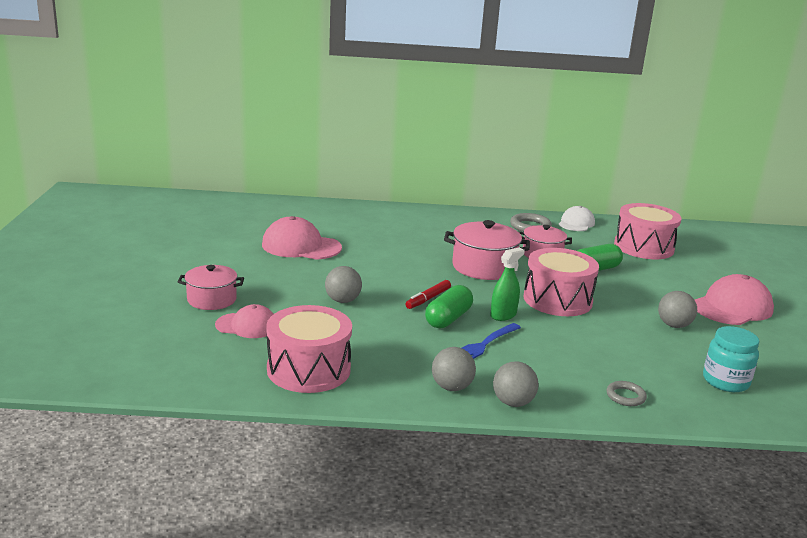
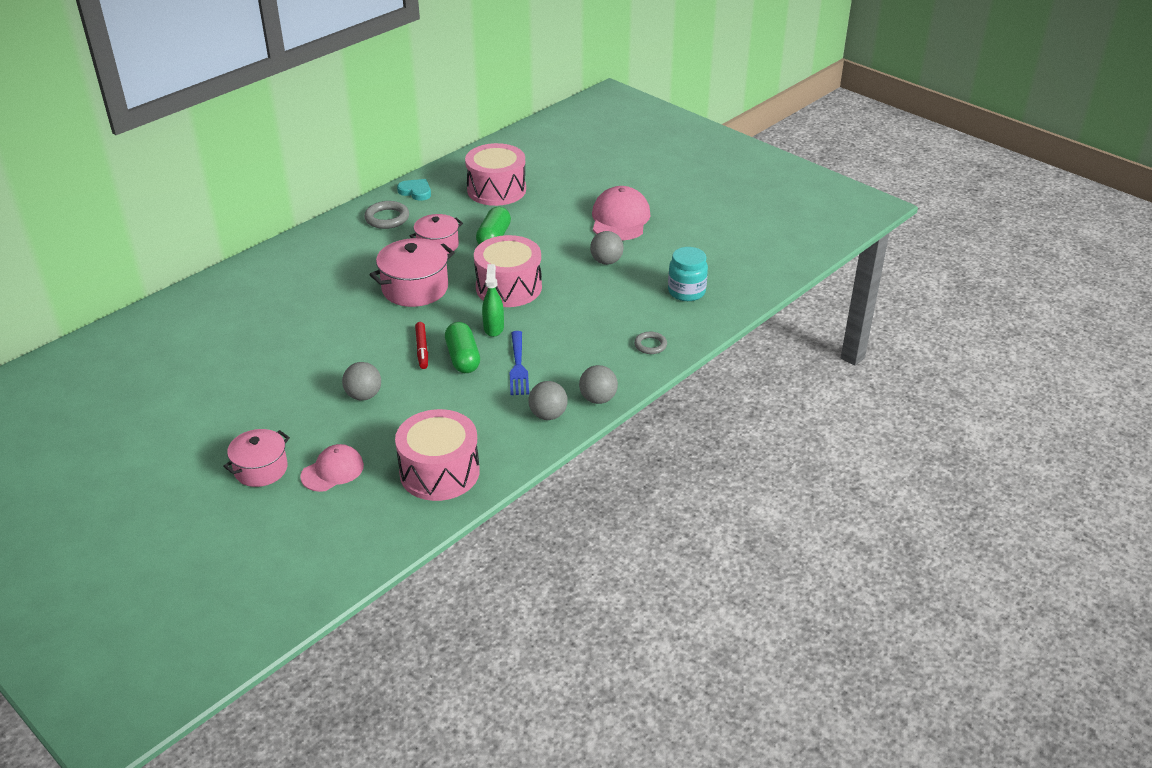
camera: 45 degrees left, 15 degrees up
(301, 246) = (237, 364): pink cap -> none
(576, 223) = (416, 192): white cap -> turquoise heart

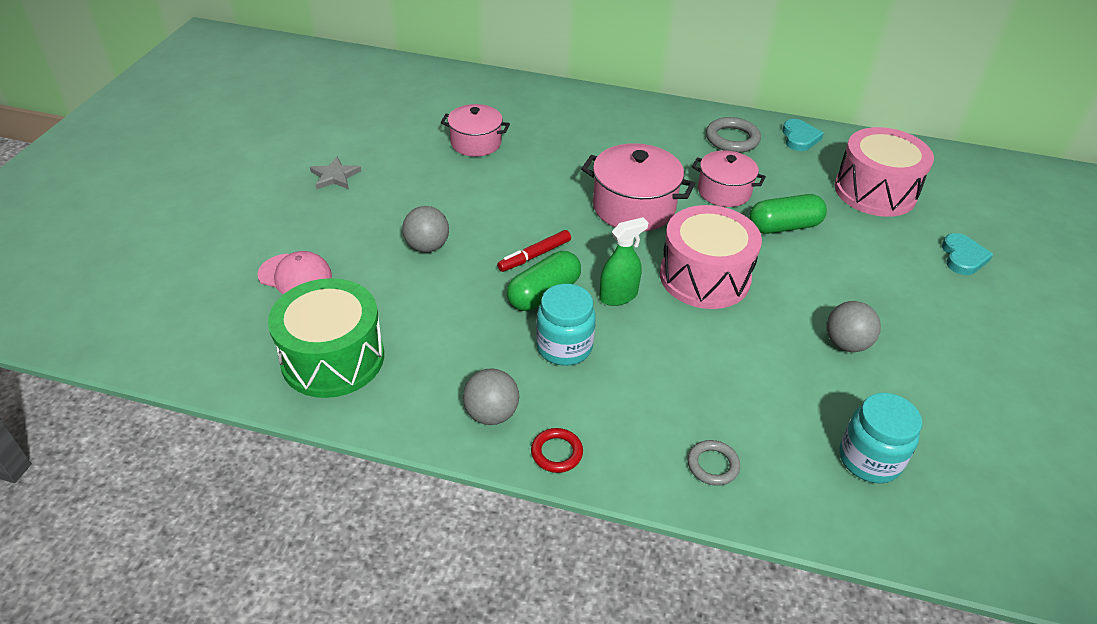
camera: 60 degrees right, 5 degrees up
(225, 420) = (335, 176): none -> grey star
(261, 469) = (275, 227): pink pot -> pink pot (476, 143)
(439, 472) = (333, 358): pink drum -> green drum
(518, 366) = (564, 347): blue fork -> turquoise jar
(579, 190) = (963, 257): none -> turquoise heart
(598, 399) = (556, 453): grey ball -> red ring
(620, 219) = (950, 320): pink cap -> none

